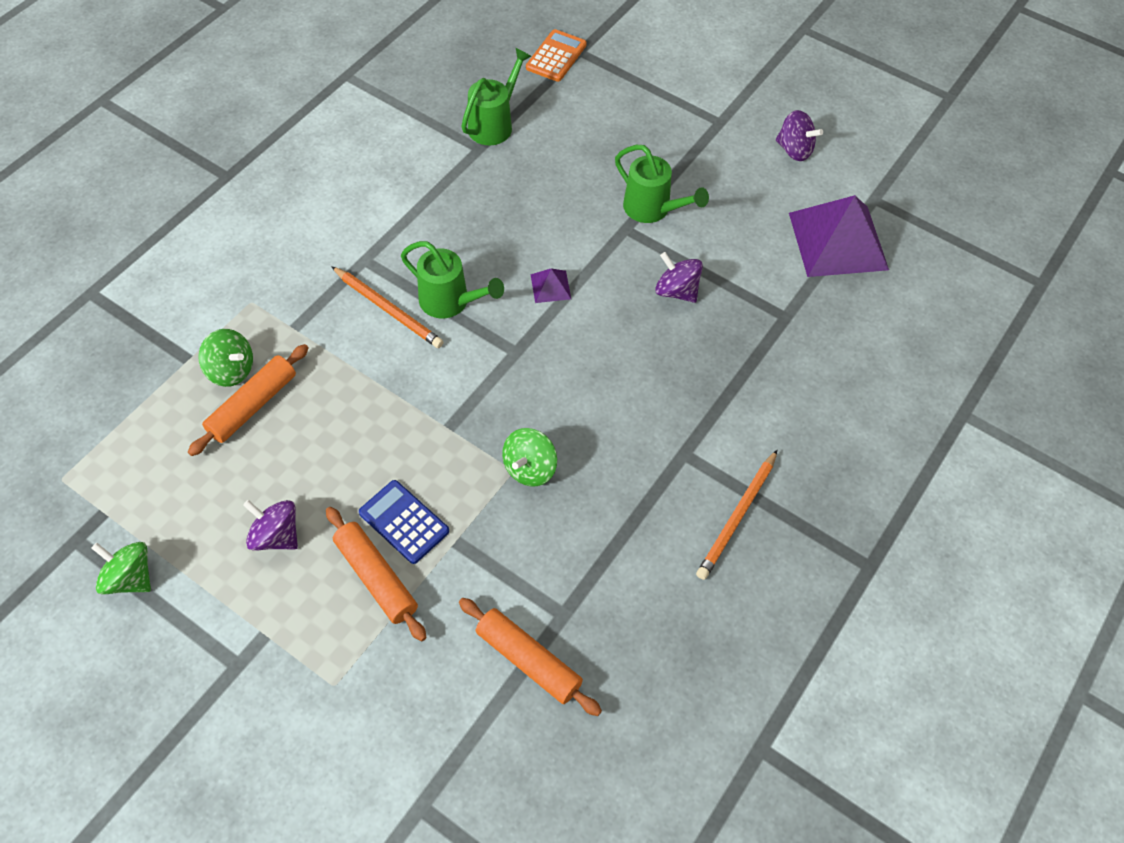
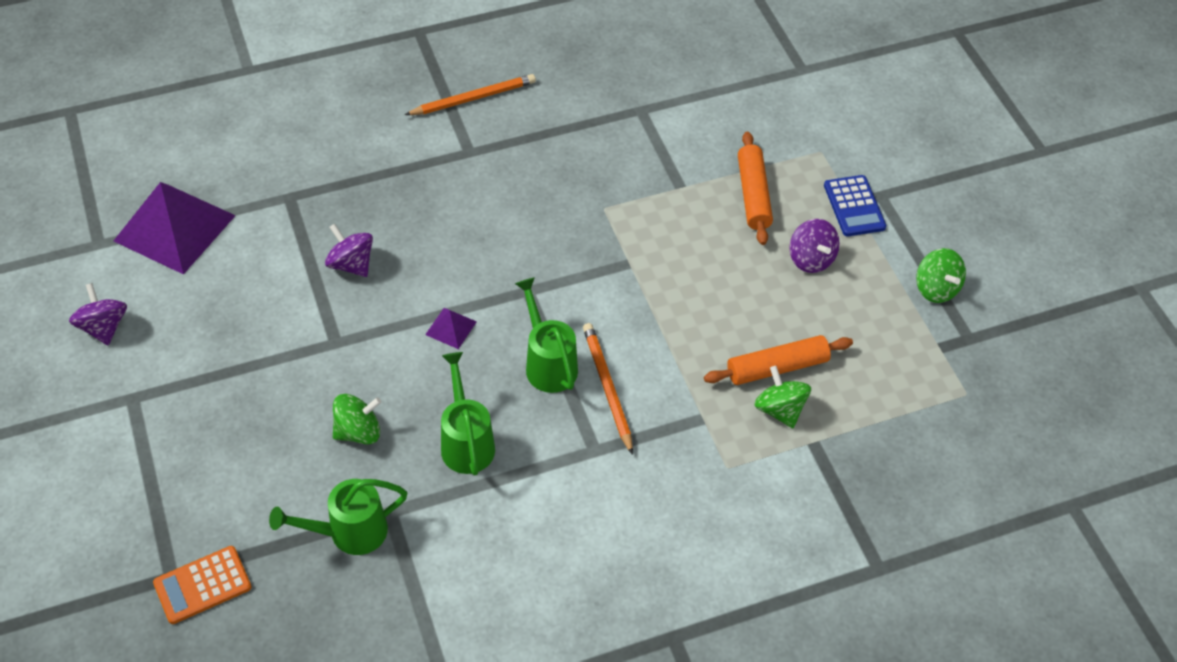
camera: 145 degrees left, 5 degrees down
(404, 522) = (710, 218): blue calculator -> blue calculator (854, 206)
(528, 660) = (683, 99): orange rolling pin -> none
(529, 468) = (590, 202): green spinning top -> green spinning top (358, 431)
(652, 209) = (294, 346): green watering can -> green watering can (466, 442)
(676, 291) = (351, 264): purple spinning top -> purple spinning top turned 150 degrees clockwise

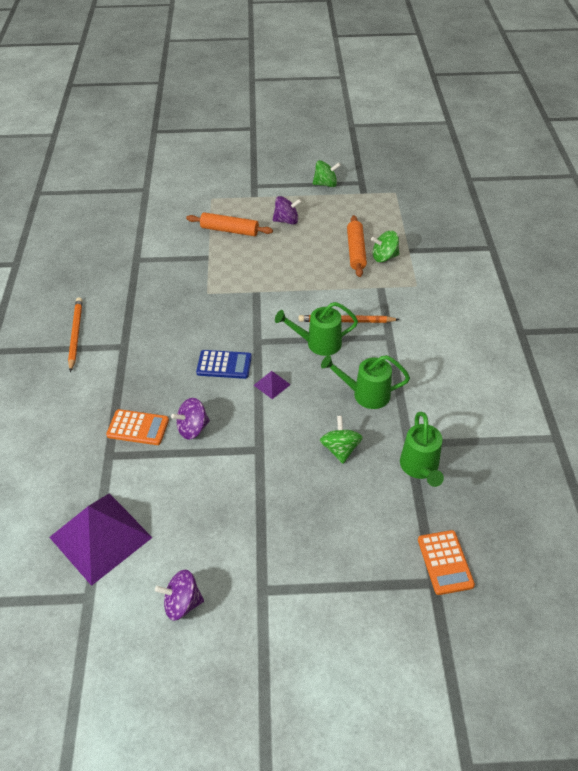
camera: 70 degrees left, 5 degrees down
(338, 210) = (138, 428): none -> orange calculator
(854, 206) = (257, 196): blue calculator -> blue calculator (224, 365)

